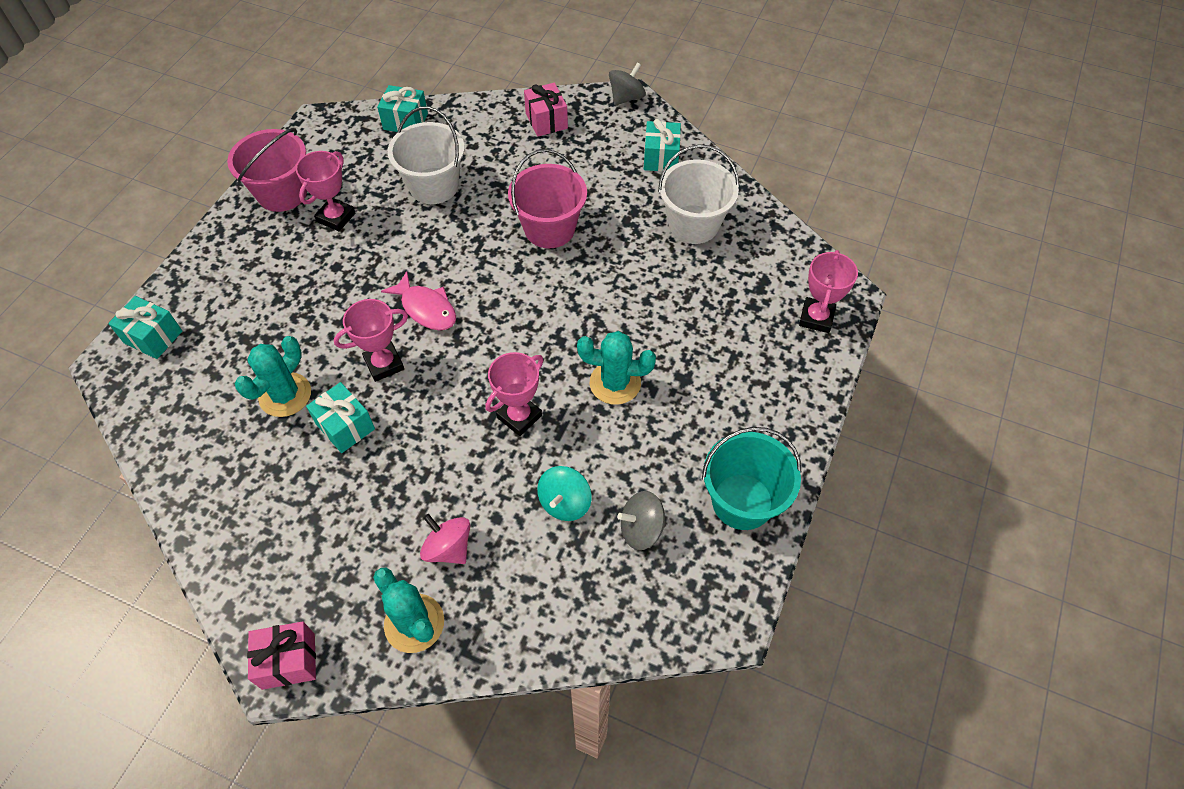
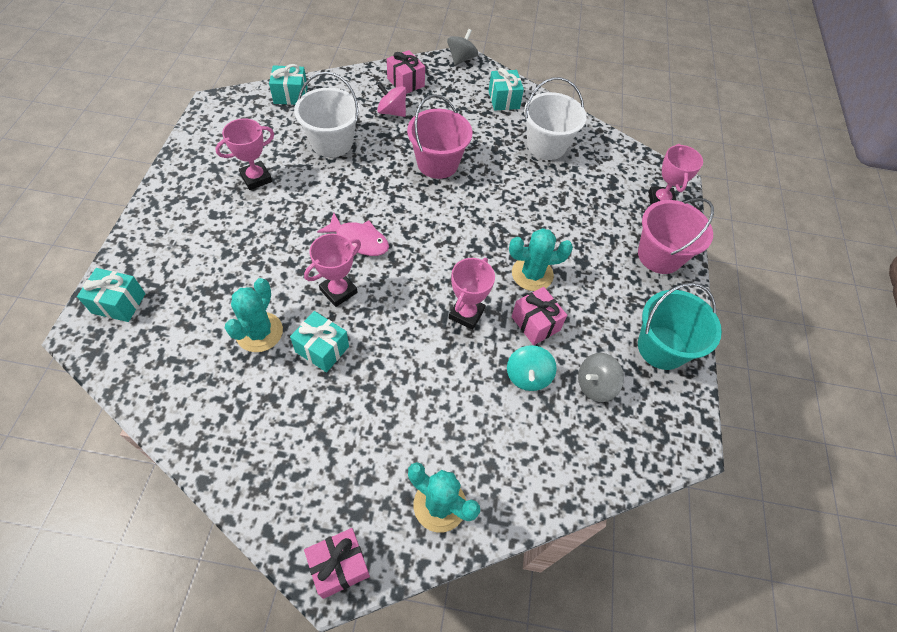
camera: 20 degrees left, 0 degrees up
(282, 193) = (201, 164): pink bucket -> pink bucket (659, 255)
(336, 217) = (256, 178): pink trophy -> pink trophy turned 45 degrees clockwise
(448, 548) = (446, 434): pink spinning top -> pink spinning top (392, 112)
(597, 443) = (535, 323): none -> pink gift

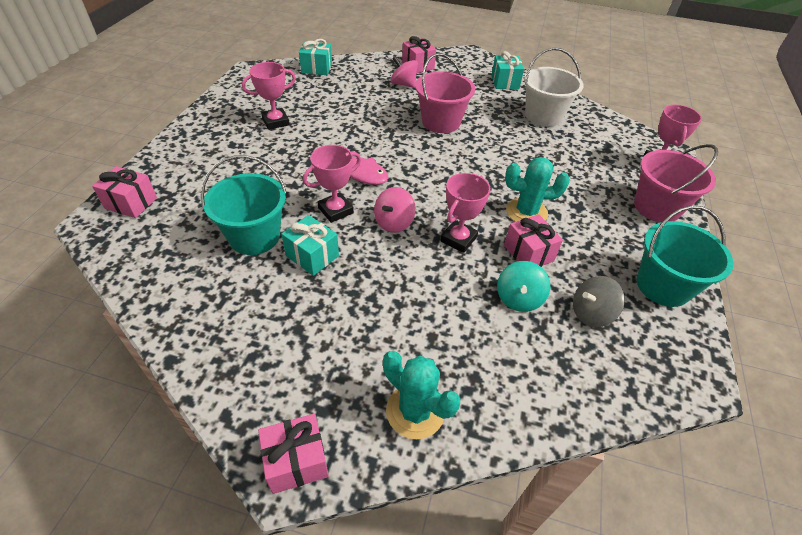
camera: 10 degrees right, 10 degrees down
(119, 303) = (131, 203): turquoise gift -> pink gift
(259, 332) = (254, 237): turquoise cactus -> turquoise bucket
(331, 142) = (347, 102): white bucket -> none
(400, 300) = (394, 222): none -> pink spinning top
(461, 59) = (468, 53): grey spinning top -> none

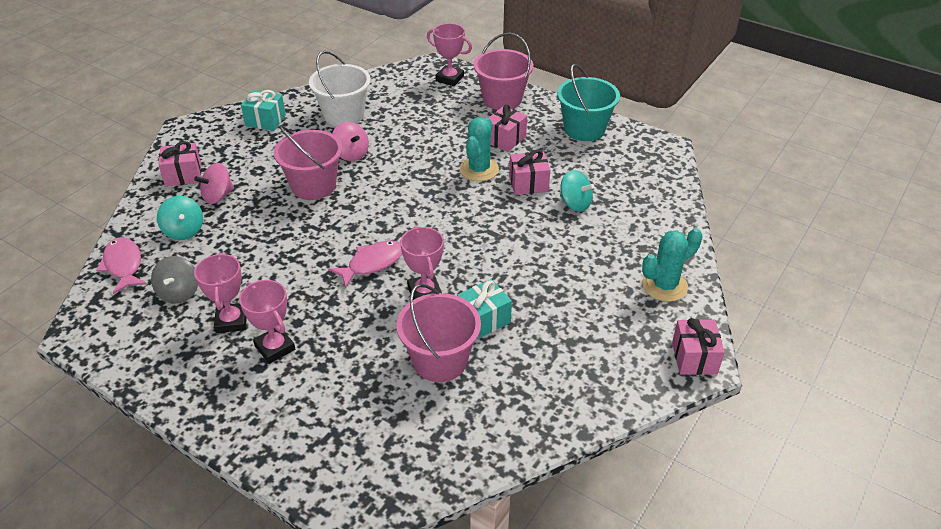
camera: 70 degrees left, 5 degrees down
(131, 203) = (334, 472): pink gift -> pink gift (505, 139)
(254, 237) = (440, 360): turquoise bucket -> pink bucket
(316, 68) = (123, 265): turquoise gift -> pink fish
(360, 80) = (184, 231): none -> turquoise spinning top
(394, 222) = (459, 255): pink spinning top -> pink spinning top (351, 154)
(458, 239) = (497, 219): pink trophy -> pink trophy (275, 348)
(591, 313) = (599, 172): grey spinning top -> grey spinning top (179, 292)

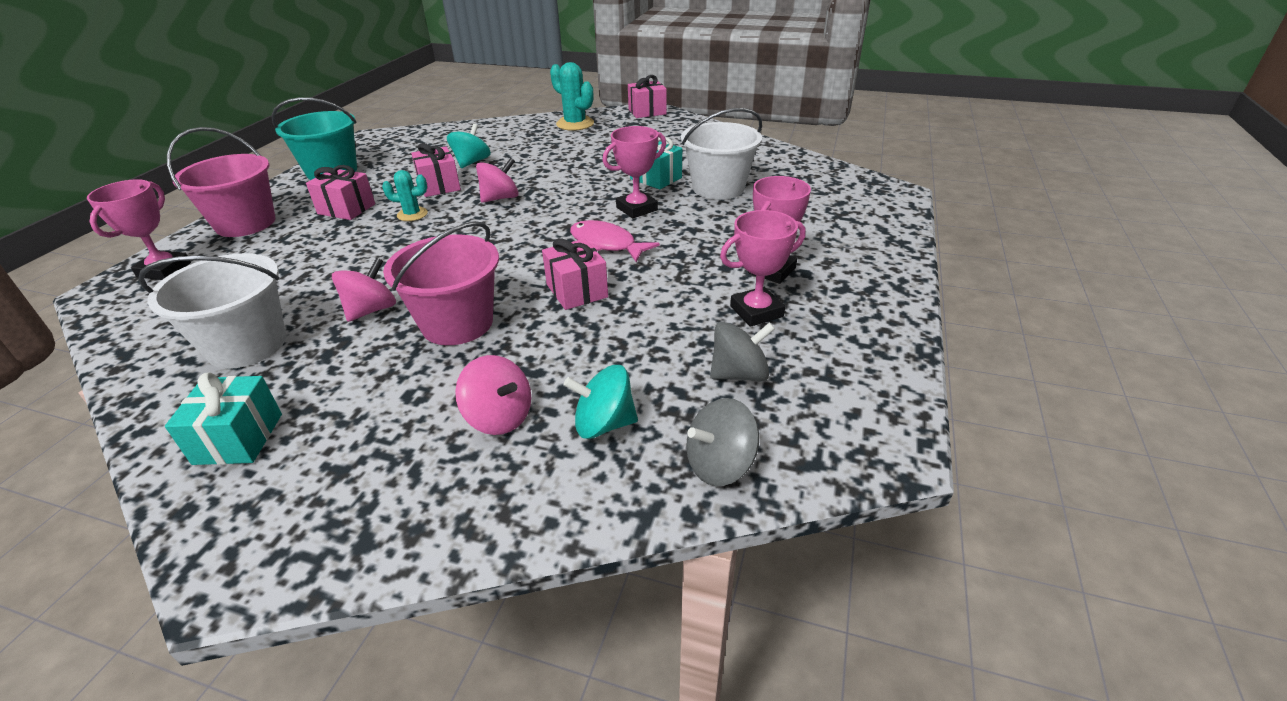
camera: 105 degrees left, 5 degrees down
(123, 265) = (720, 464): pink fish -> grey spinning top
(183, 175) = (436, 494): pink gift -> pink gift (577, 291)
(184, 231) = (604, 424): turquoise spinning top -> turquoise spinning top turned 135 degrees counterclockwise
(440, 360) = (718, 188): pink bucket -> white bucket
(479, 169) = (412, 214): turquoise cactus -> turquoise cactus, size x0.61
(487, 215) = (500, 198): none -> pink spinning top

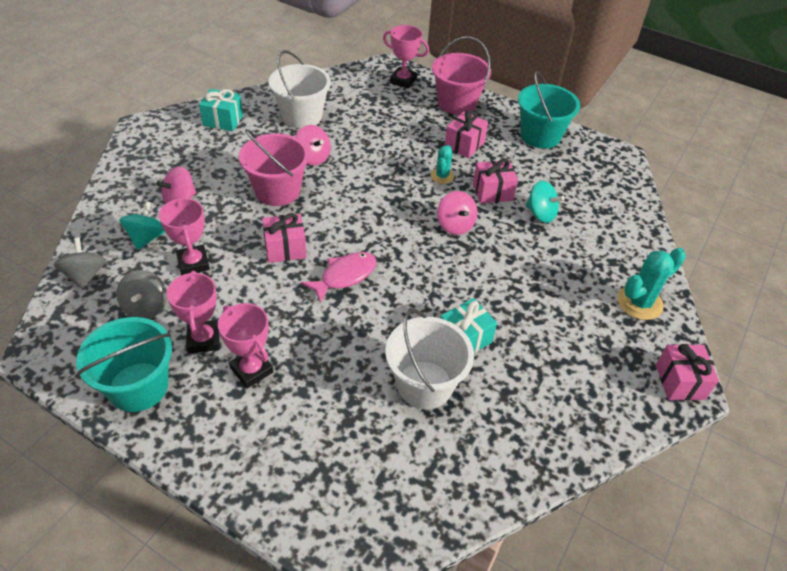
camera: 100 degrees right, 10 degrees up
(636, 209) = (401, 309): pink trophy -> pink trophy (193, 263)
(856, 337) = (138, 387): none -> turquoise bucket

